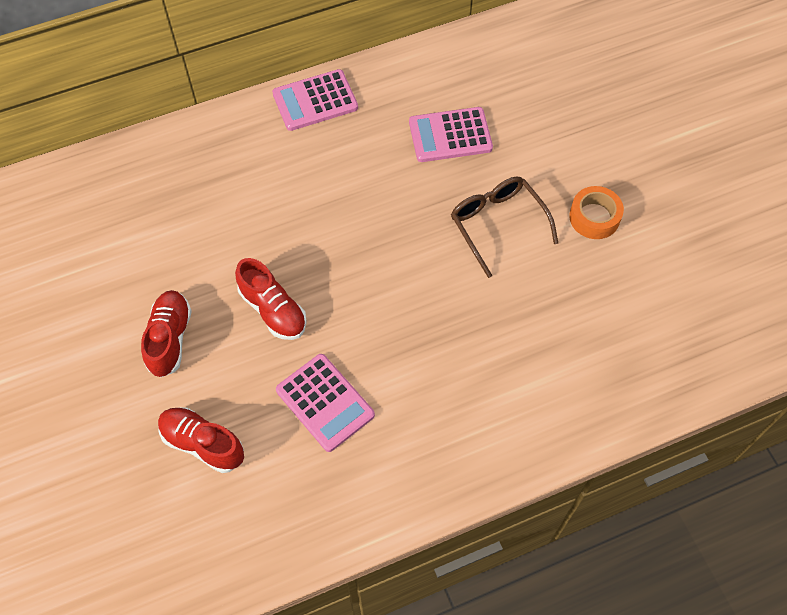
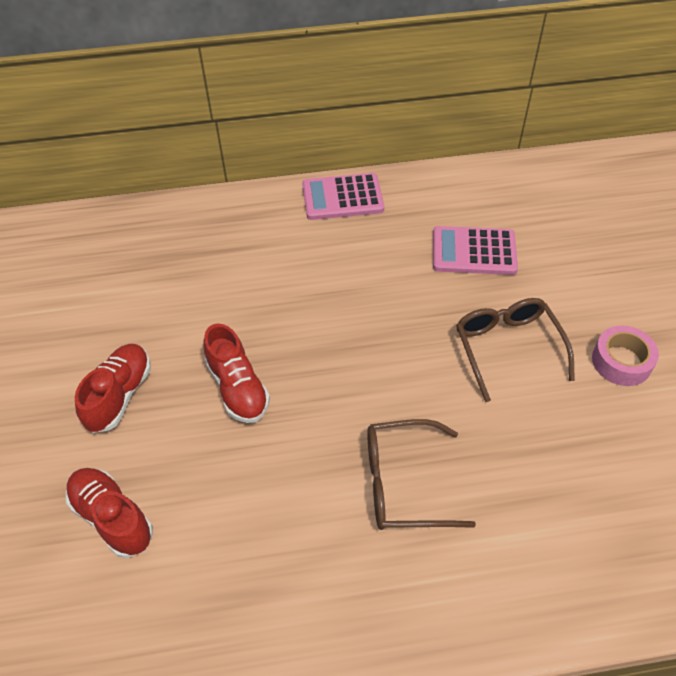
camera: 15 degrees right, 10 degrees down
(325, 402) = (263, 502): pink calculator -> none
(435, 362) = (403, 483): none -> brown glasses
(594, 217) = (621, 361): orange tape -> pink tape

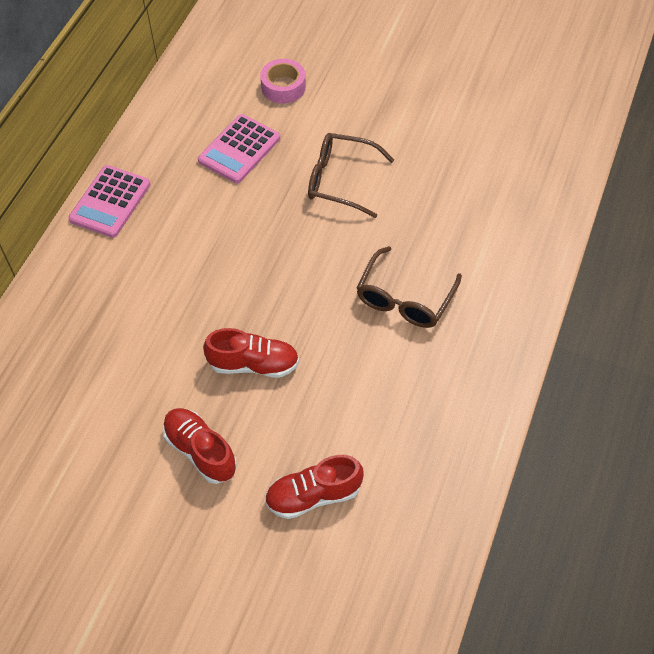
camera: 60 degrees left, 5 degrees up
(621, 361) = (396, 126): pink tape -> pink tape (283, 87)

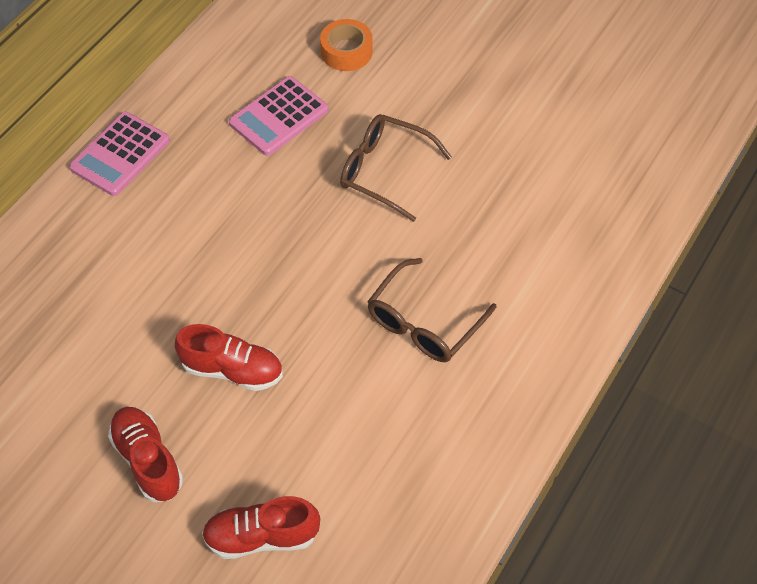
camera: 10 degrees right, 0 degrees up
(283, 87) = (346, 51): pink tape -> orange tape

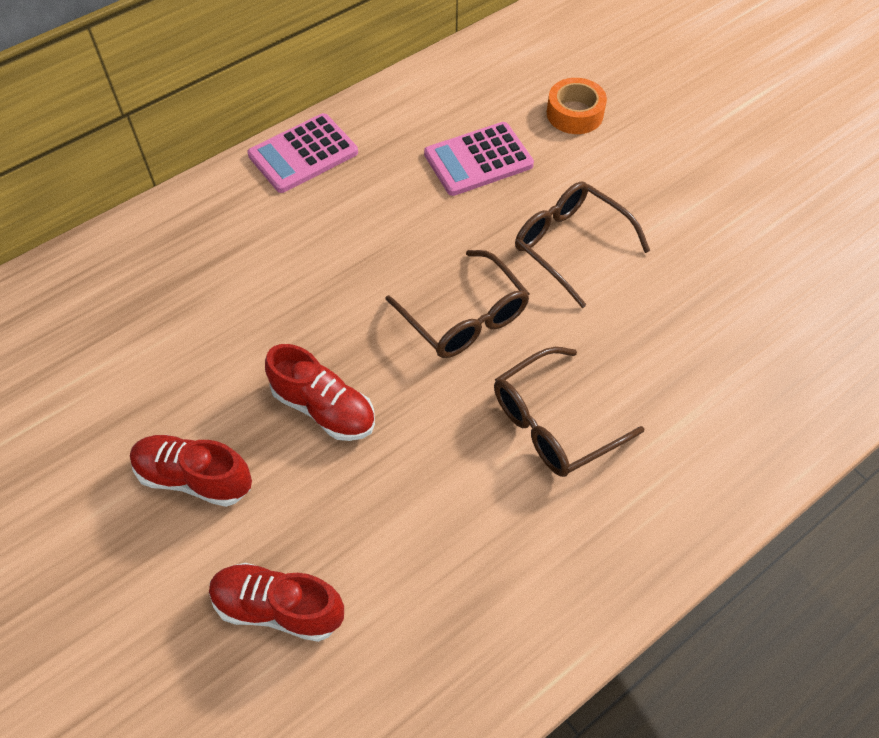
camera: 20 degrees right, 0 degrees up
(148, 460) = (194, 478): red shoe -> red shoe turned 60 degrees counterclockwise
(320, 258) = (465, 317): none -> brown glasses

